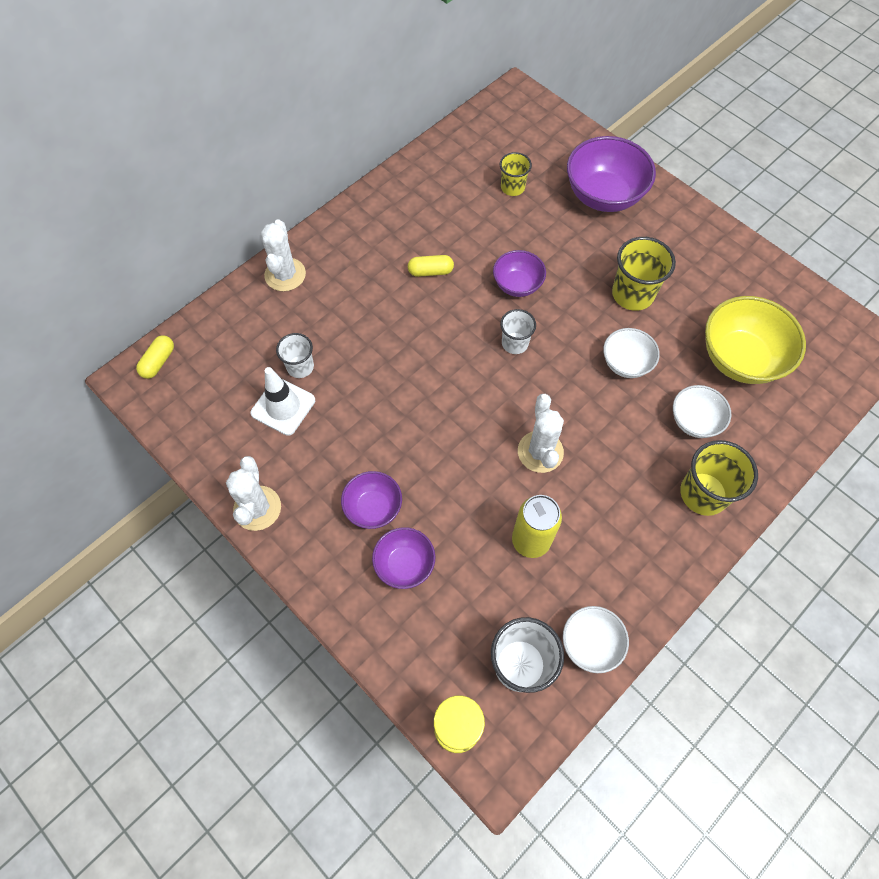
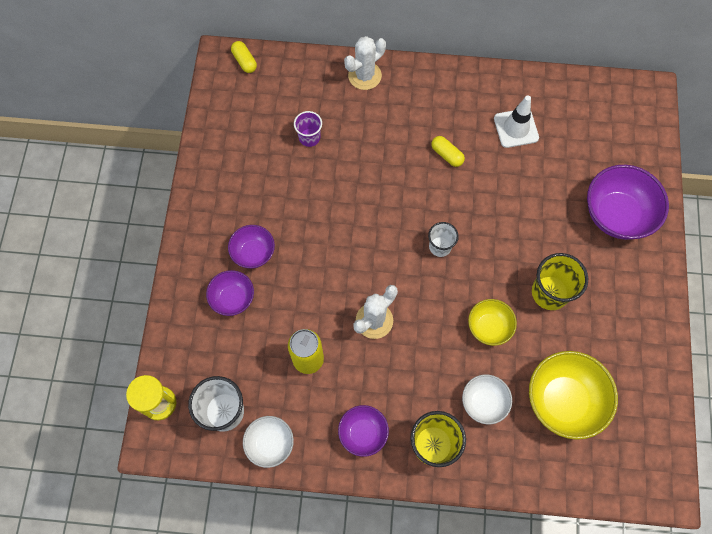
camera: 50 degrees right, 5 degrees up
(158, 362) = (245, 61): yellow capsule -> yellow capsule turned 75 degrees clockwise
(257, 508) = (200, 191): white cactus -> none
(283, 406) = (275, 150): white traffic cone -> white traffic cone (516, 128)
(300, 367) = (309, 137): white cup -> purple cup
(512, 187) = (564, 152): yellow cup -> none
(517, 285) = (487, 214): purple bowl -> purple bowl (363, 433)
(626, 363) = (489, 327): white bowl -> yellow bowl

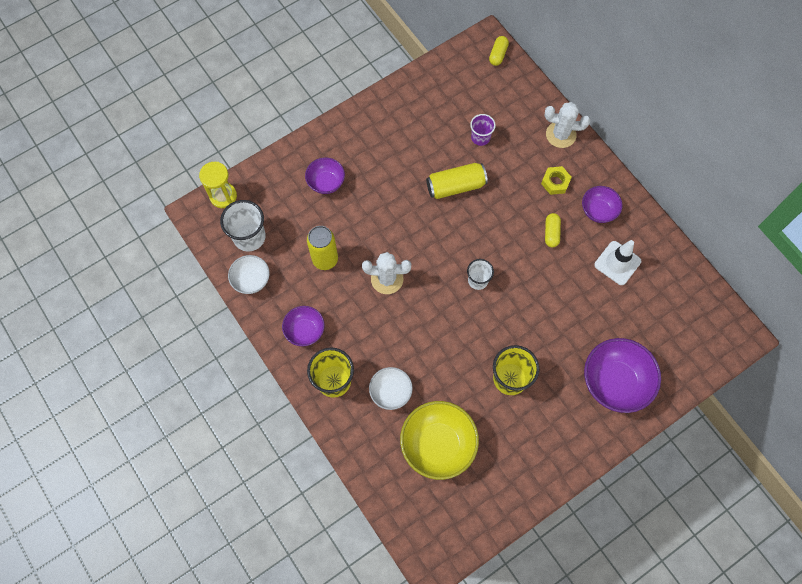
camera: 50 degrees right, 0 degrees up
(253, 253) = (367, 170): purple bowl -> purple bowl (598, 211)
(336, 193) = (455, 186): none -> yellow can
(404, 115) = (555, 182): none -> yellow nut
(489, 327) = (447, 356): yellow bowl -> none

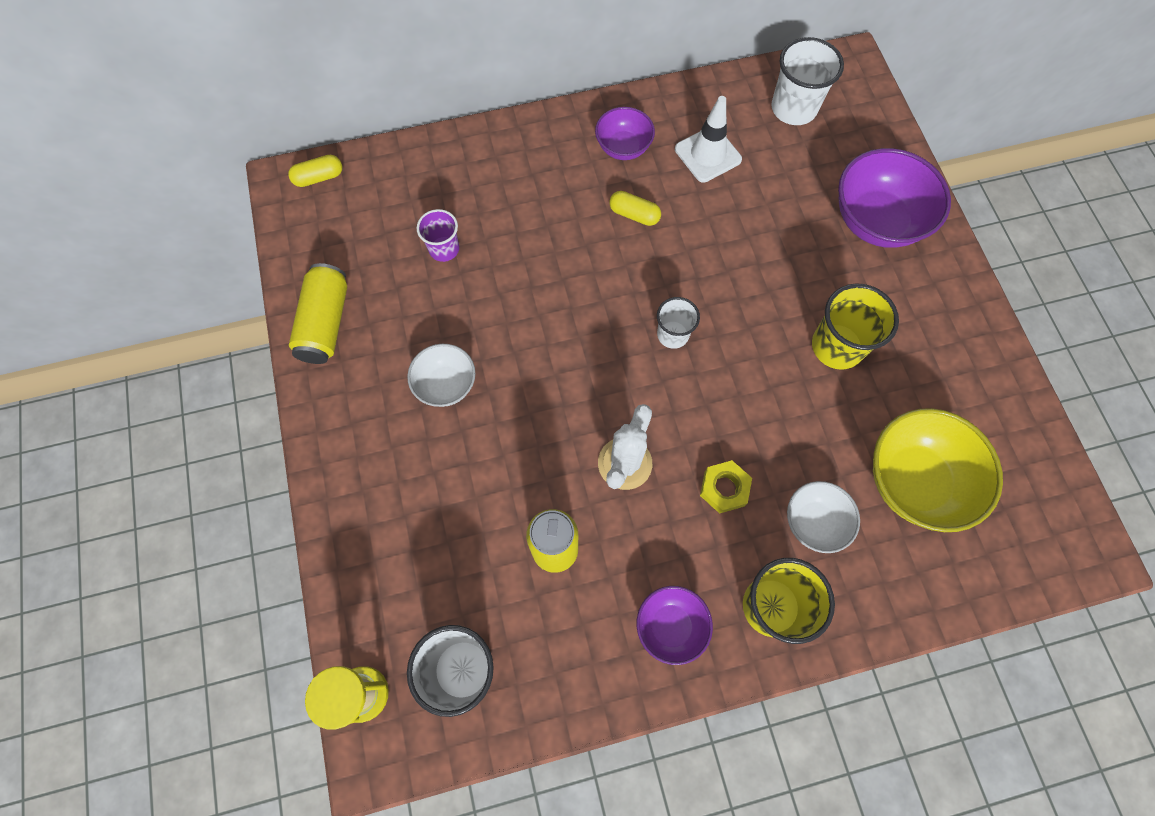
camera: 70 degrees left, 0 degrees up
(251, 280) = (546, 692): white bowl -> white bowl (446, 385)
(326, 182) = (417, 502): purple bowl -> none
(455, 186) = (509, 310): yellow can -> yellow can (325, 323)
(498, 55) = (319, 177): yellow capsule -> yellow capsule turned 60 degrees counterclockwise
(555, 182) = (558, 181): yellow nut -> yellow nut (724, 488)
(560, 135) = (488, 148): white cactus -> none
(682, 307) = (793, 108): none -> white cup

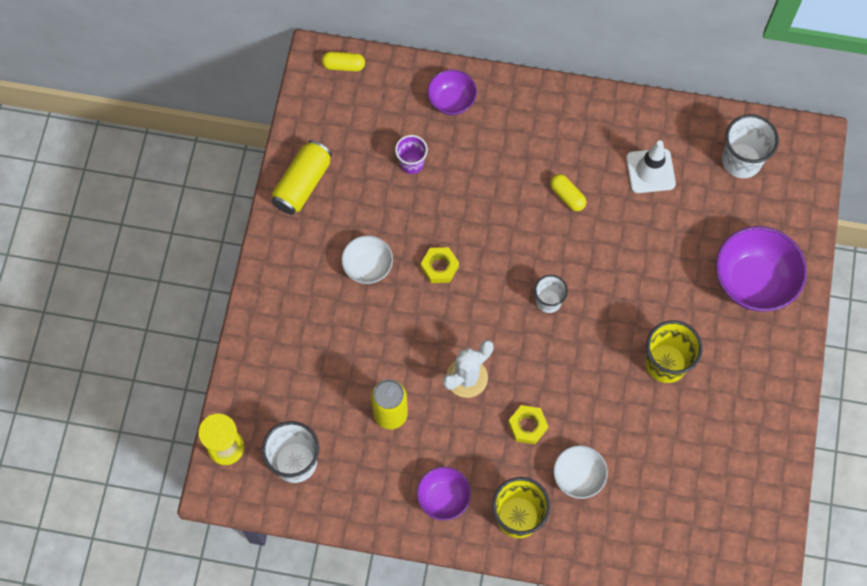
camera: 25 degrees right, 0 degrees up
(530, 349) = (439, 267): none -> yellow nut
(623, 147) = (587, 137): purple bowl -> purple bowl (451, 101)
(914, 481) = (666, 482): yellow bowl -> none

